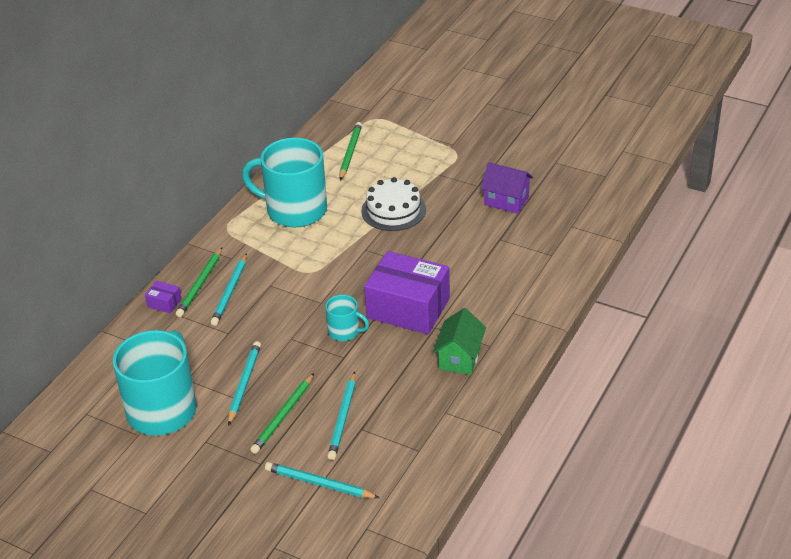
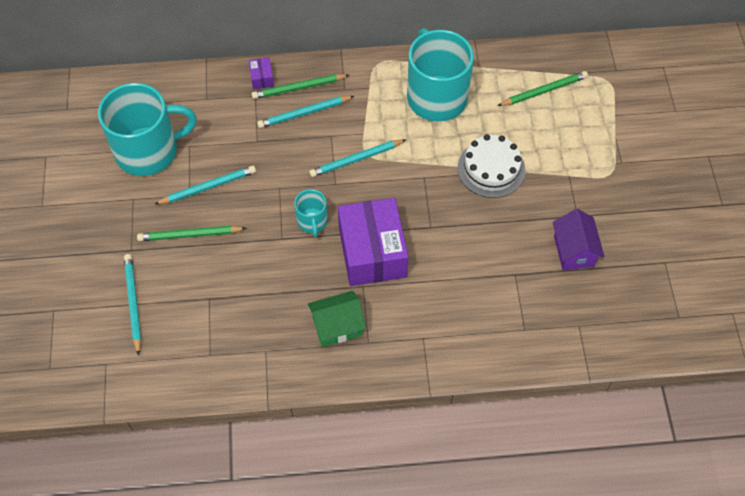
camera: 55 degrees right, 20 degrees up
(343, 418) = (212, 278): turquoise pencil -> turquoise pencil (356, 159)

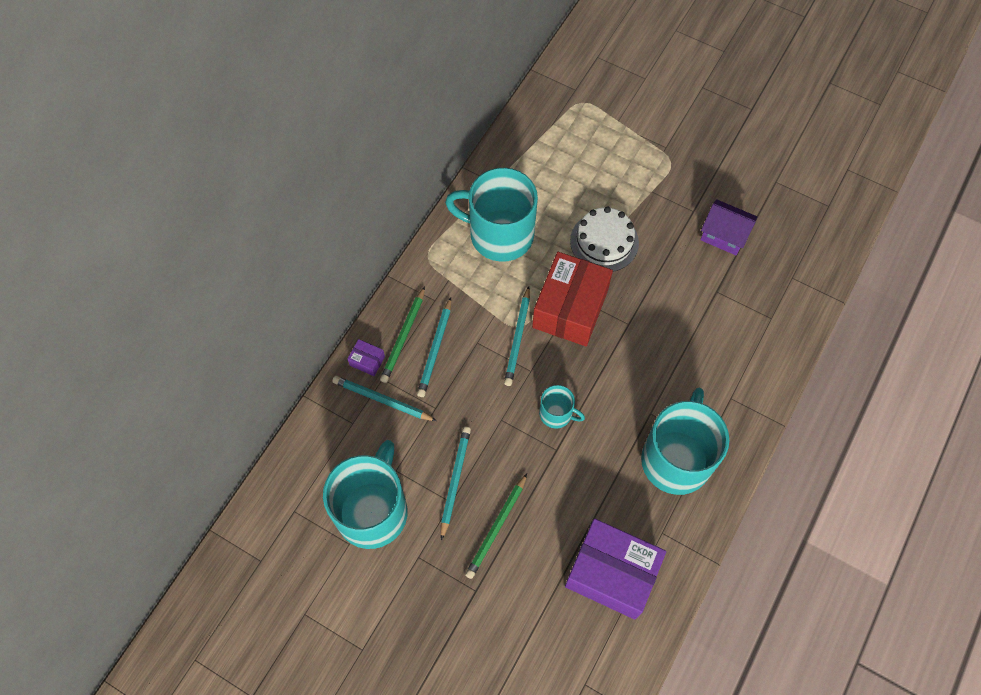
camera: 55 degrees left, 5 degrees up
(133, 303) = (536, 622): turquoise pencil -> turquoise pencil (382, 400)
(337, 326) = (676, 458): green house -> turquoise mug
(372, 252) = (622, 385): purple box -> purple box (611, 573)
(410, 179) = (570, 308): none -> red box
(544, 91) = (556, 153): green pencil -> none

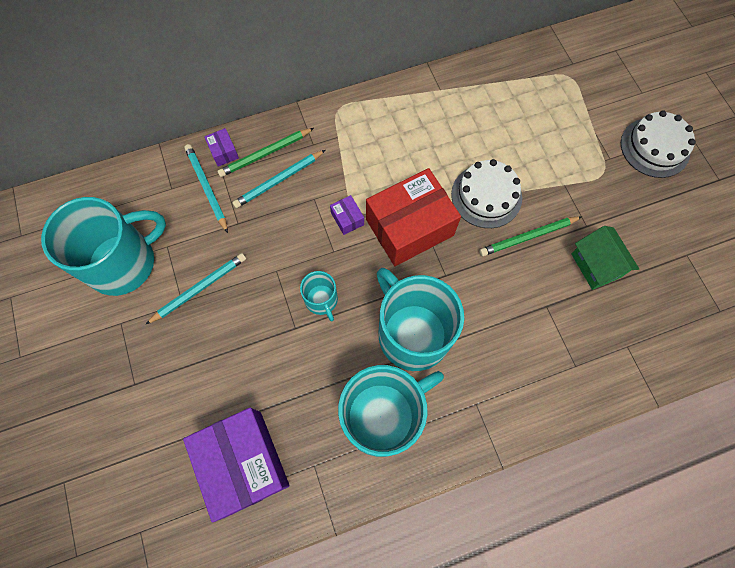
camera: 40 degrees right, 5 degrees up
(496, 527) = (194, 349): green pencil -> green pencil (528, 237)
(499, 234) = (408, 131): turquoise mug -> turquoise mug (412, 333)
(518, 338) = (347, 219): turquoise pencil -> purple box
(689, 116) = (655, 147): none -> white cake
(723, 235) = (595, 265): purple house -> green house

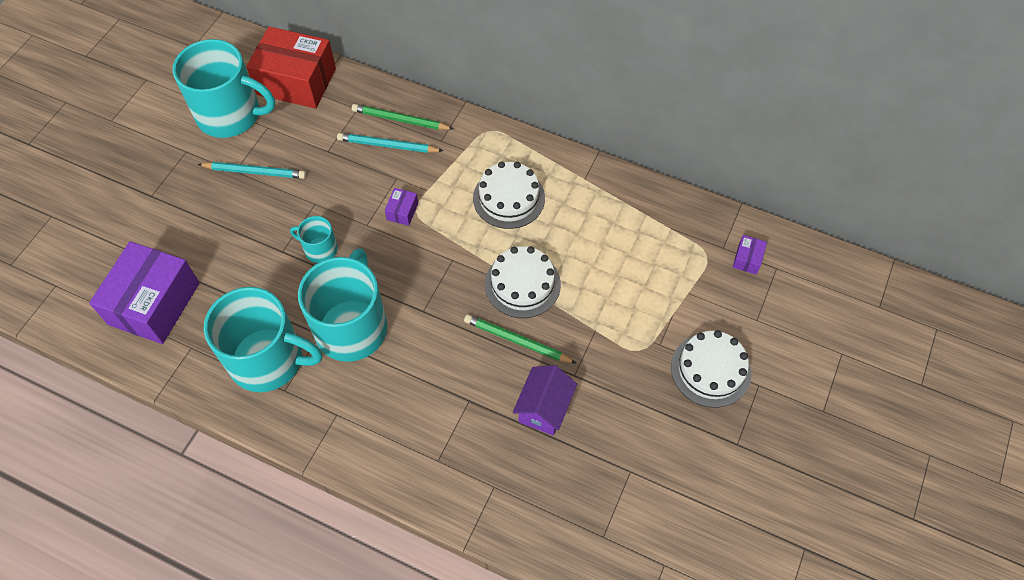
camera: 45 degrees right, 10 degrees down
(207, 188) = (335, 111): turquoise pencil -> none
(223, 152) = (374, 95): purple box -> purple box (747, 259)
(321, 300) = (320, 249): turquoise mug -> turquoise mug turned 90 degrees clockwise
(408, 145) = (509, 198): none -> white cake
(409, 227) = (438, 255): red box -> red box (296, 81)
(595, 265) = (544, 408): green house -> purple house

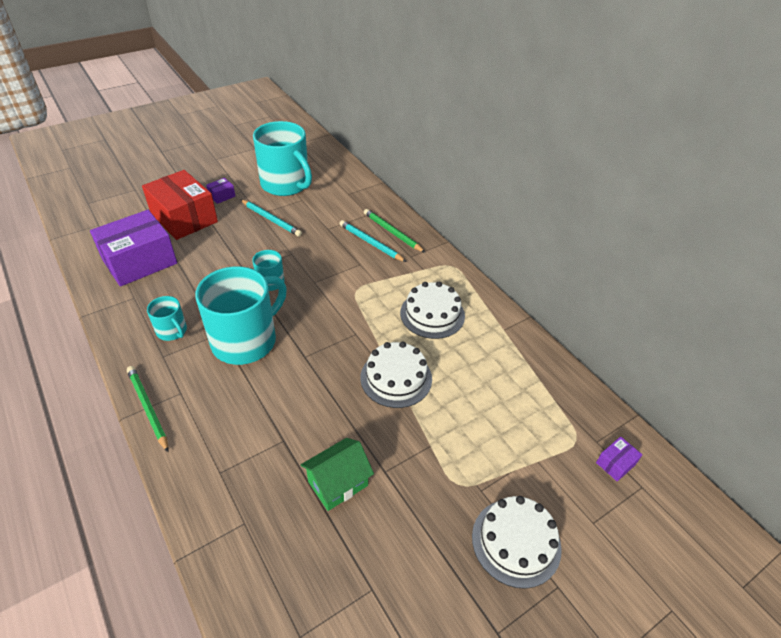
camera: 30 degrees right, 15 degrees down
(268, 360) = (172, 331): turquoise mug -> turquoise mug, size x0.47
(296, 81) = (342, 184): red box -> red box (184, 218)
(402, 211) = (346, 286): purple box -> purple box (222, 196)
(517, 341) = (358, 417): green pencil -> green pencil (148, 408)
(544, 408) = (338, 483): purple house -> green house

